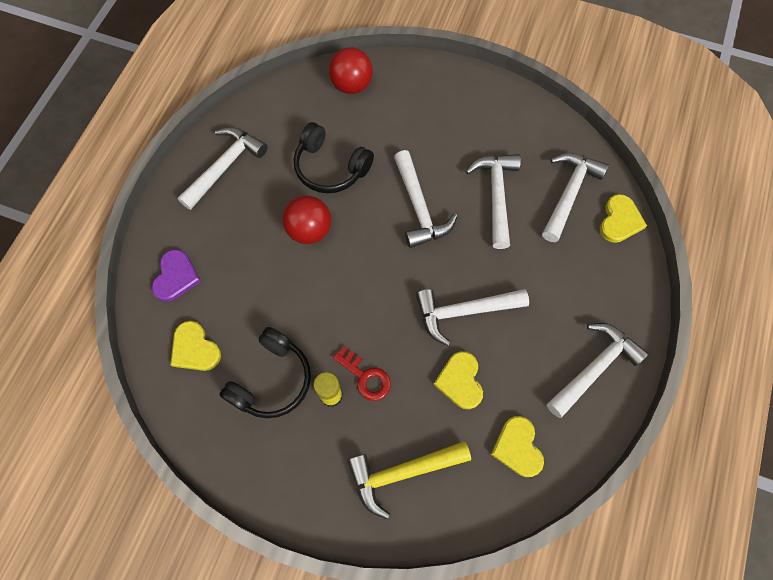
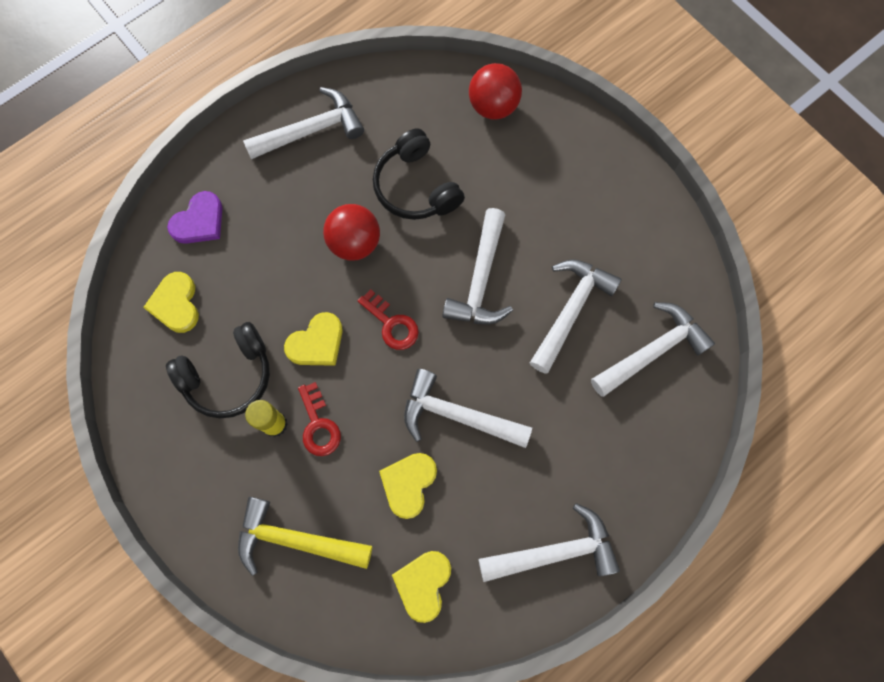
camera: 30 degrees right, 5 degrees up
(374, 273) = (391, 324): none -> red key
(620, 220) = (689, 412): yellow heart -> yellow heart (317, 342)

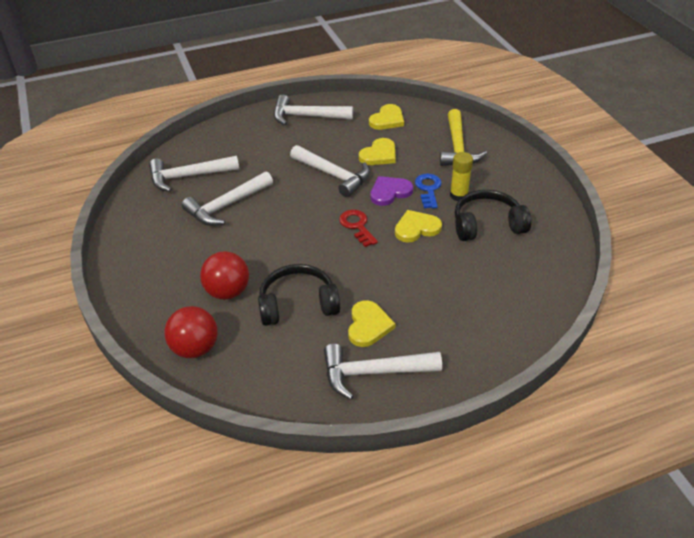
camera: 160 degrees left, 30 degrees down
(176, 304) = (524, 274): yellow heart -> yellow heart (368, 325)
(199, 221) = (497, 325): purple heart -> purple heart (389, 192)
(296, 540) = (457, 147): yellow hammer -> yellow hammer turned 60 degrees clockwise
(318, 425) = (428, 189): red key -> blue key
(355, 243) = (365, 278): red ball -> red ball (228, 292)
(416, 187) = (298, 304): black headphones -> black headphones turned 90 degrees counterclockwise
(480, 279) = (279, 235): white hammer -> none

